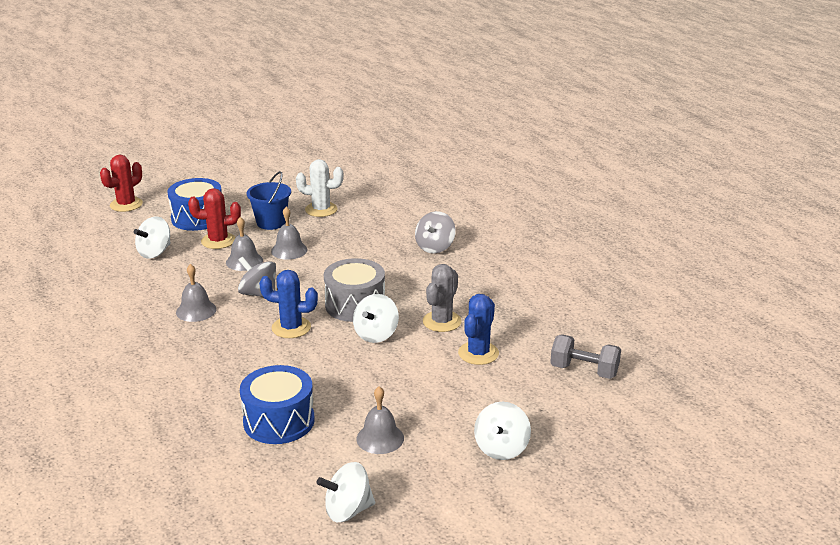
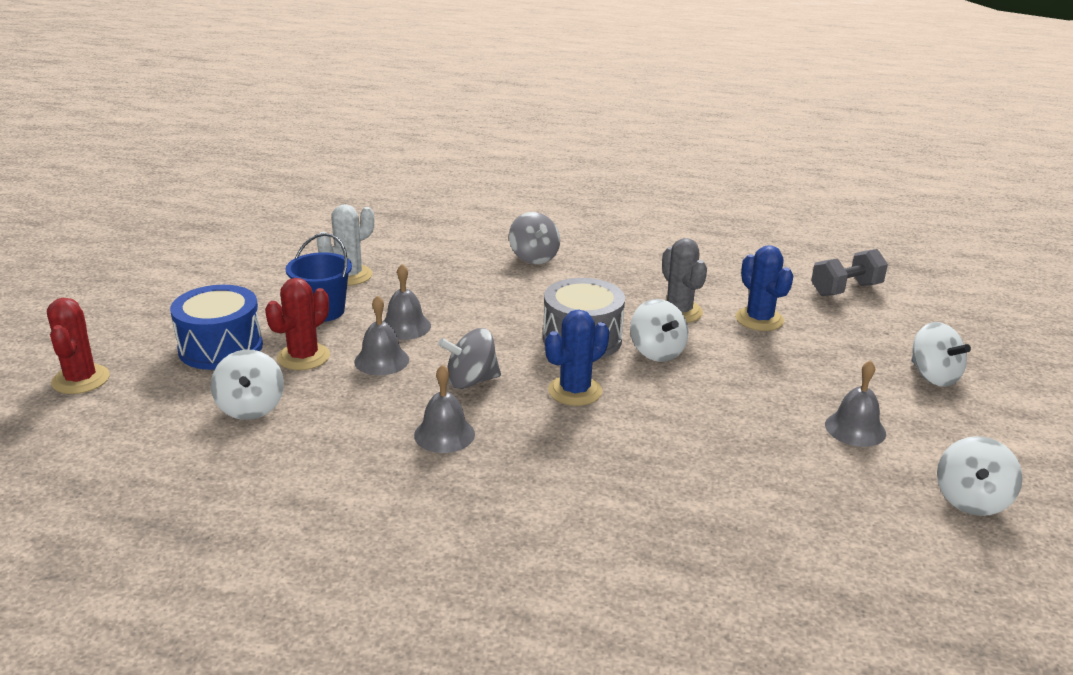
camera: 50 degrees left, 0 degrees up
(279, 421) = (759, 474): blue drum -> none

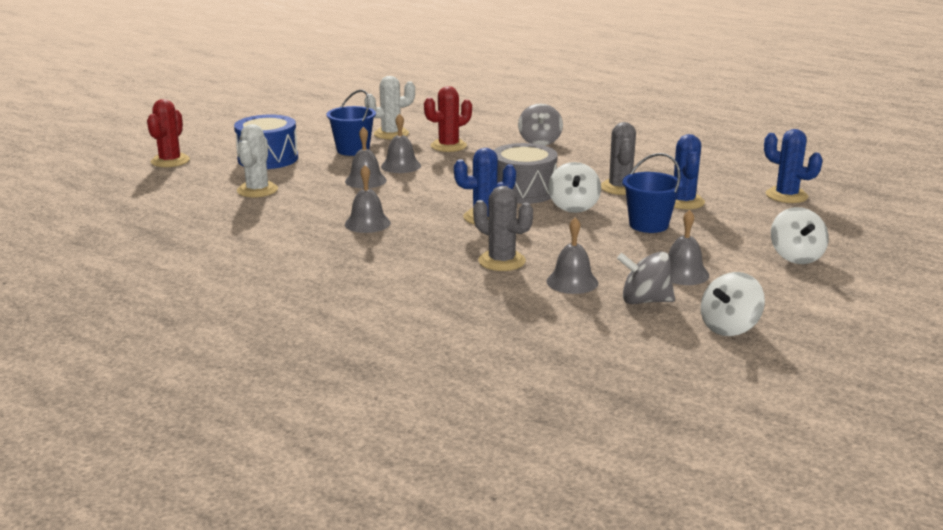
camera: 25 degrees right, 5 degrees down
(251, 408) = (257, 190): white spinning top -> white cactus
(303, 357) = (315, 171): red cactus -> red cactus (448, 146)
(471, 381) = (415, 200): grey spinning top -> grey spinning top (645, 301)
(655, 459) = (502, 261): none -> grey cactus
(756, 362) = (648, 225): none -> blue bucket
(758, 473) = (572, 282): none -> grey bell
(846, 290) = (786, 196): grey dumbbell -> blue cactus

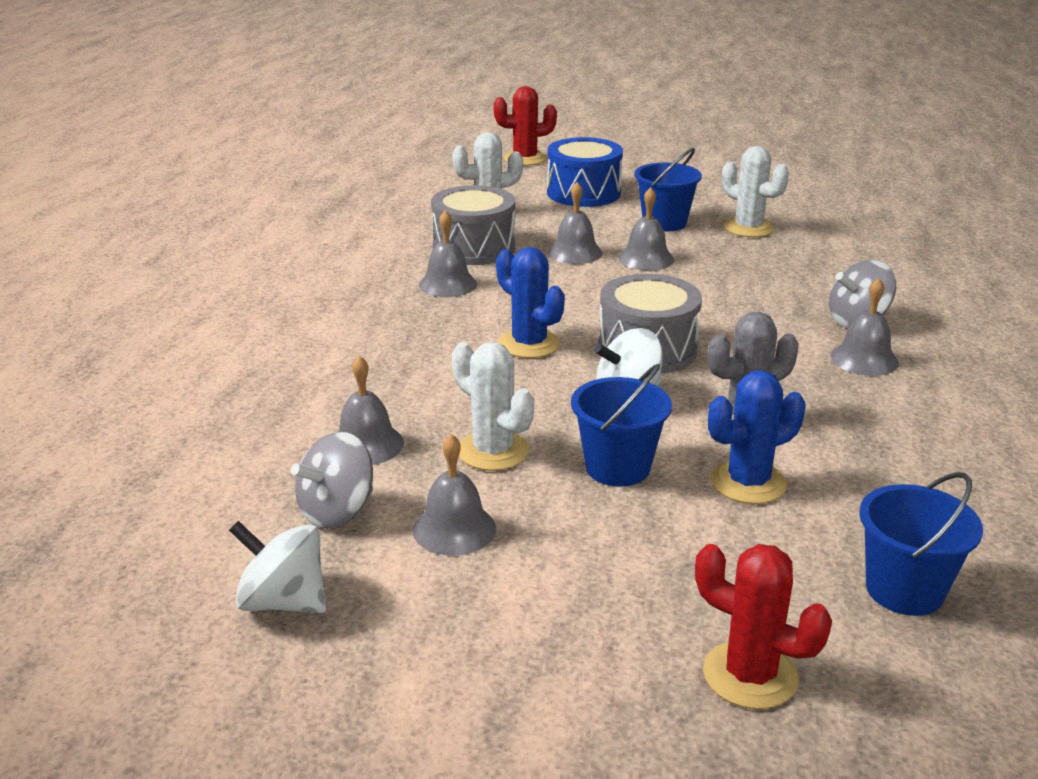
camera: 65 degrees right, 5 degrees up
(316, 205) = (474, 248): none -> grey drum
(448, 146) = (753, 268): red cactus -> red cactus (750, 675)
(502, 261) = (398, 384): grey cactus -> none
(583, 151) = (864, 359): none -> grey bell
(608, 250) = (493, 451): none -> white cactus
(645, 301) = (337, 511): grey spinning top -> grey spinning top turned 120 degrees counterclockwise
(786, 196) = (904, 590): blue cactus -> blue bucket
(796, 257) = (608, 637): white spinning top -> none

